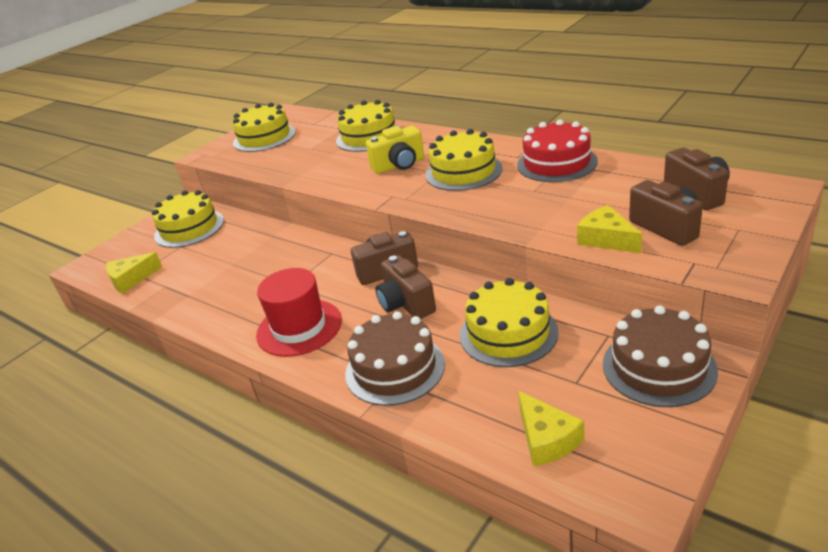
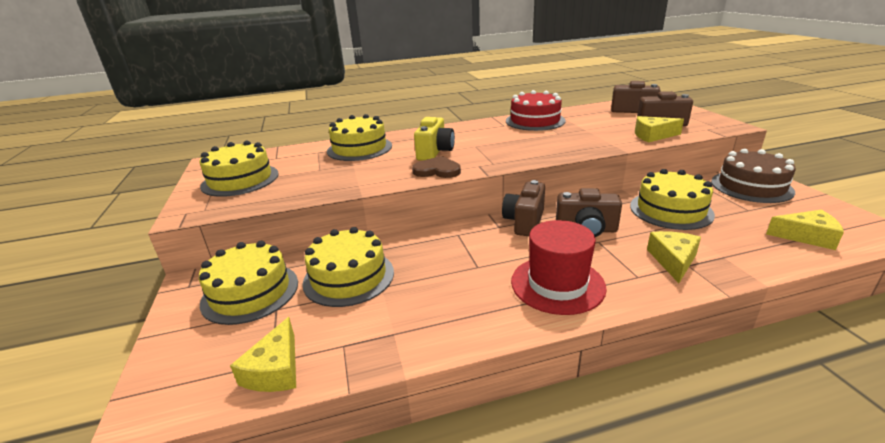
camera: 55 degrees left, 5 degrees down
(360, 186) = (437, 170): none -> brown heart
(395, 368) = (673, 260): brown cake -> yellow cheese
(463, 172) = (491, 140): yellow cake -> yellow cake (349, 277)

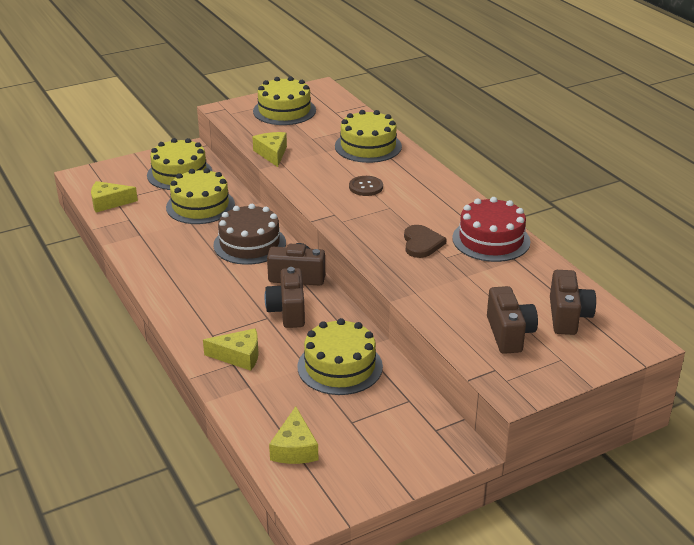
camera: 75 degrees right, 5 degrees up
(435, 152) = (366, 187): yellow camera -> brown button
(437, 170) = (318, 194): brown heart -> brown heart (421, 243)
(557, 284) = (198, 296): red hat -> none
(653, 136) = (453, 323): yellow cheese -> yellow cheese (272, 154)
(751, 186) = (419, 438): brown cake -> brown cake (249, 244)

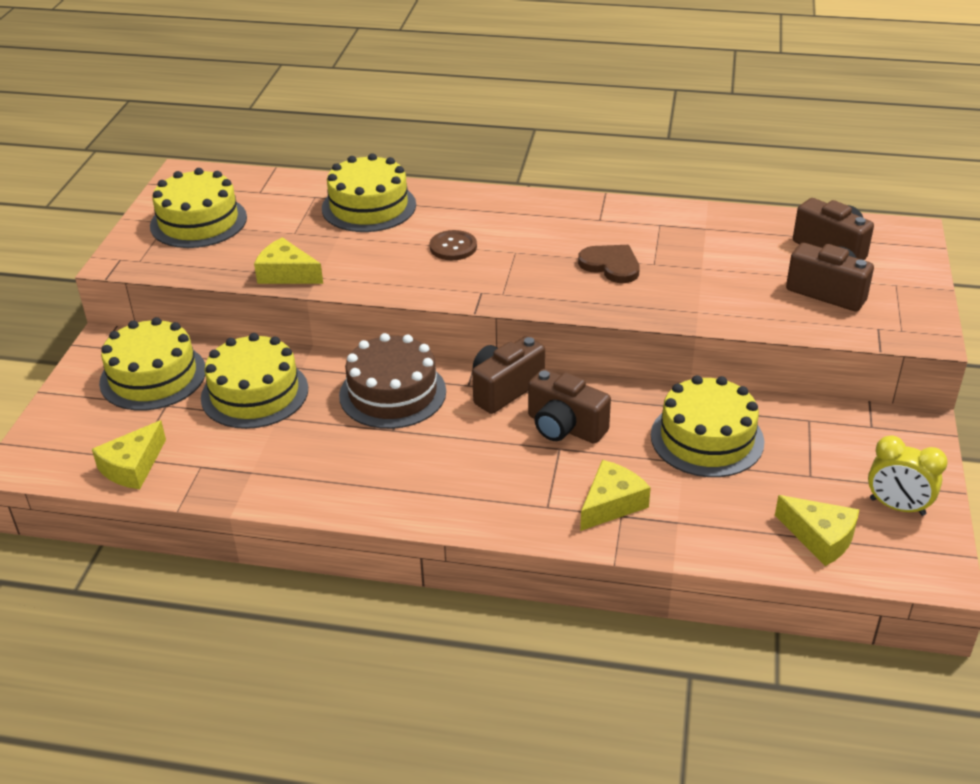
camera: 50 degrees left, 5 degrees up
(362, 471) = (897, 507): none -> yellow clock
(491, 240) = (654, 224): red cake -> none

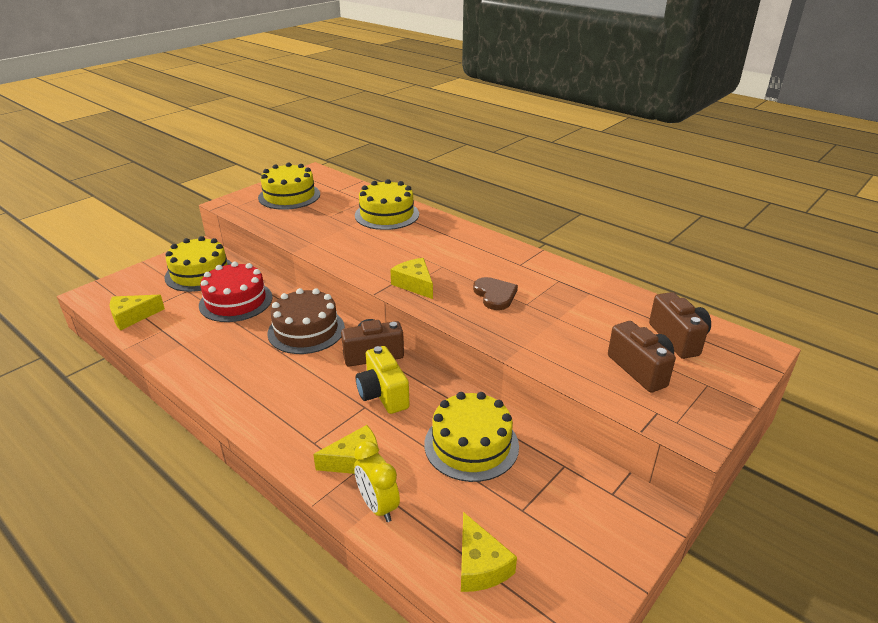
camera: 30 degrees right, 5 degrees down
(254, 393) = (236, 301): yellow cake -> red cake
(286, 274) = (298, 236): yellow cheese -> yellow cheese (415, 284)
(453, 247) = (407, 251): brown button -> none
(564, 427) = (383, 394): brown camera -> yellow camera
(897, 507) = (571, 572): yellow clock -> yellow clock (378, 506)

